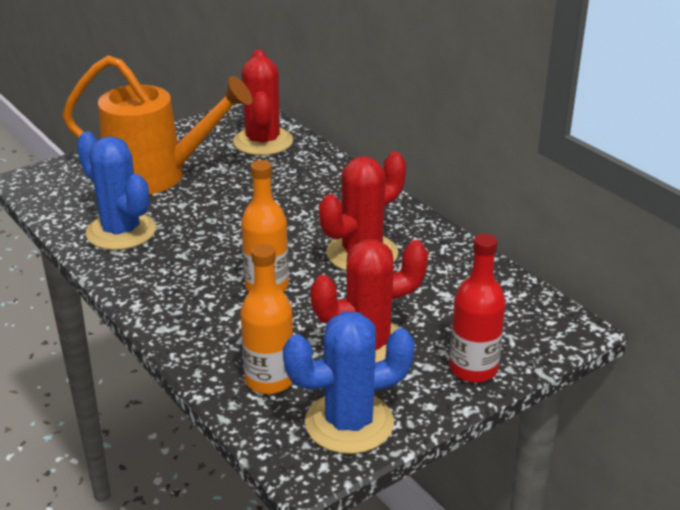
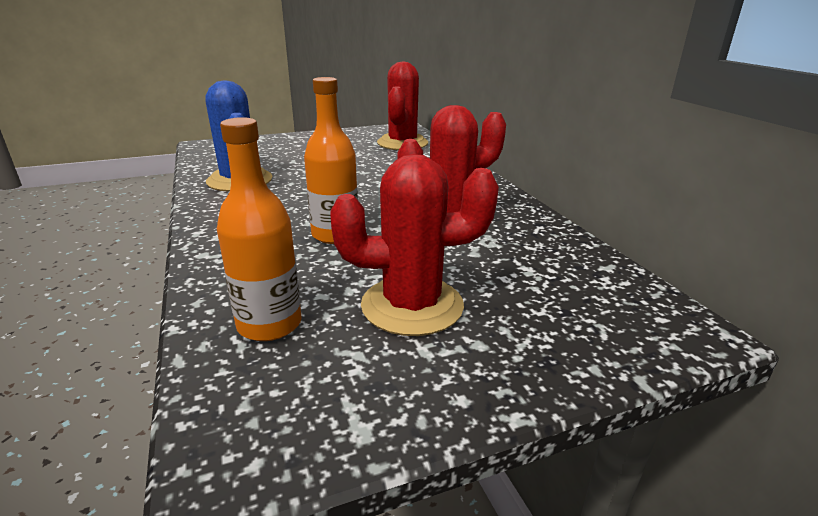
camera: 15 degrees right, 5 degrees down
(157, 176) = (301, 153): orange watering can -> none
(349, 423) = (333, 402): blue cactus -> none
(473, 369) = (541, 359): red bottle -> none

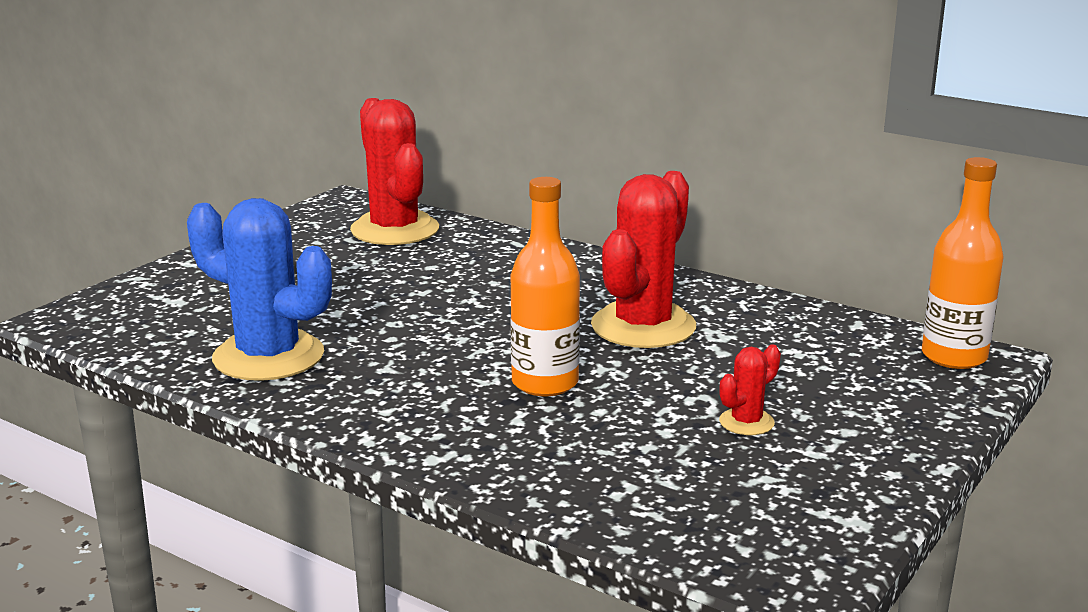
camera: 35 degrees left, 5 degrees down
(269, 324) = (648, 488): orange bottle -> orange bottle (954, 357)
(412, 306) = (746, 422): red cactus -> red cactus, size x0.45

